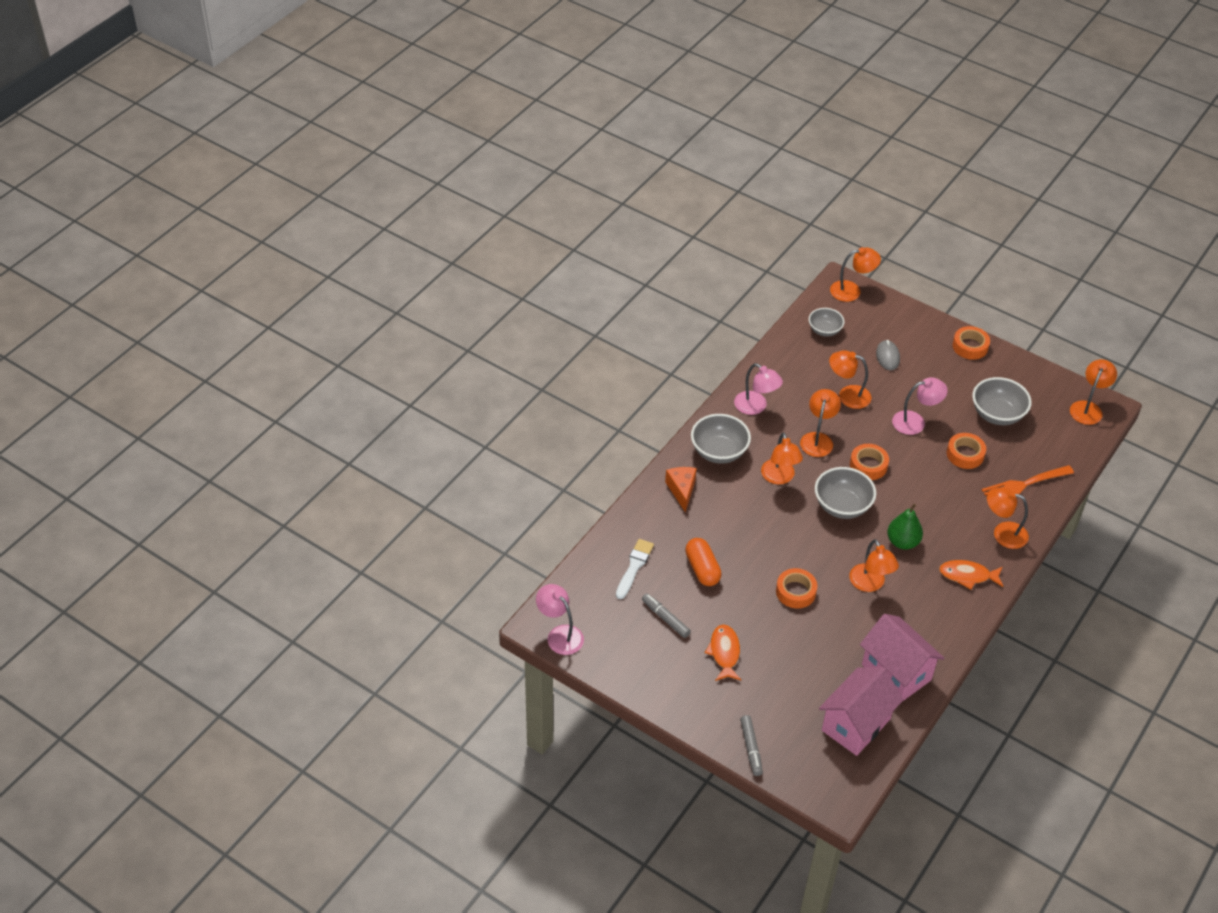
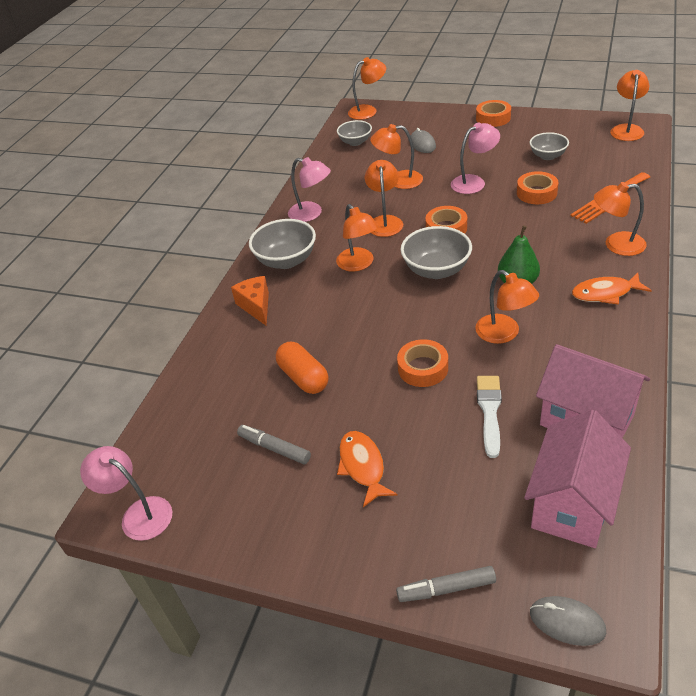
camera: 10 degrees left, 5 degrees down
(634, 567) = (220, 400): white brush -> white brush (489, 411)
(751, 748) = (446, 588): grey marker -> grey marker turned 105 degrees clockwise
(817, 790) = (567, 622): none -> grey mouse
(997, 414) = (547, 156): grey bowl -> grey bowl, size x0.64

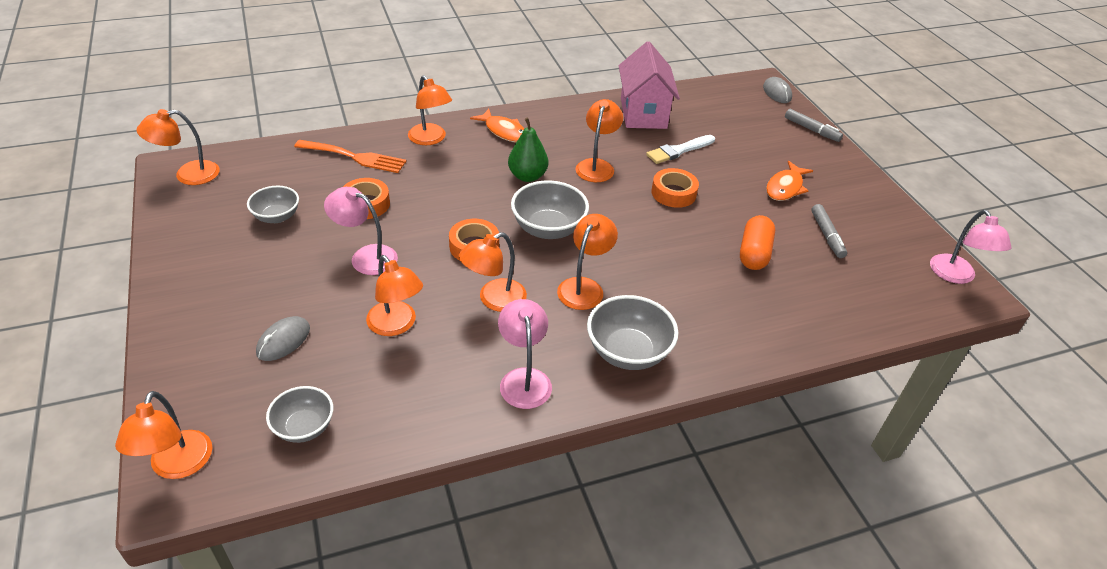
camera: 135 degrees left, 0 degrees up
(256, 306) = (714, 335): orange cheese -> none
(368, 111) = (177, 466): orange lamp -> orange lamp turned 120 degrees counterclockwise
(493, 118) = (178, 294): orange tape -> none
(572, 504) = (710, 105): pink house -> none

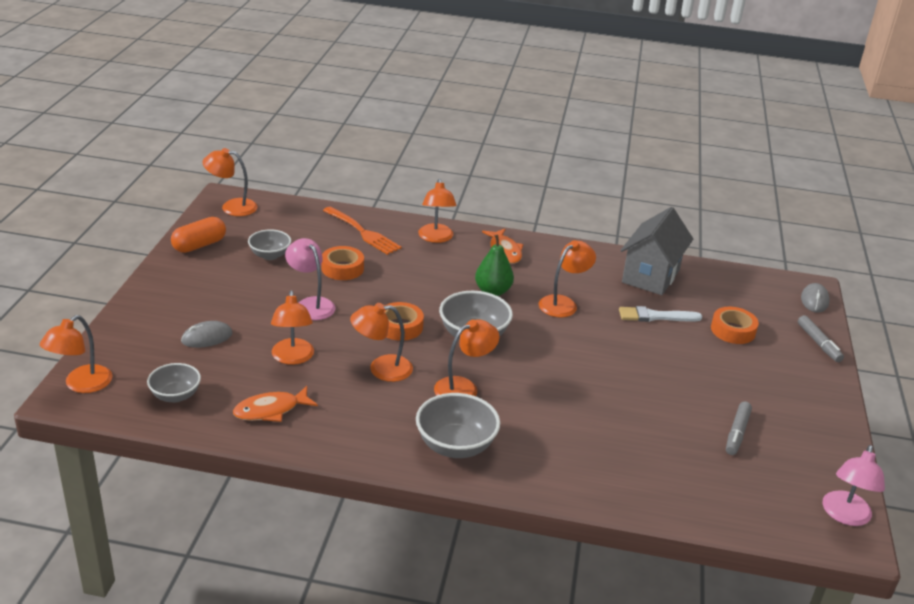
camera: 30 degrees right, 10 degrees down
(524, 379) = (355, 429): pink lamp -> none
(643, 113) = (651, 276): pink house -> grey house
(673, 193) = (615, 348): orange tape -> orange tape (733, 330)
(754, 253) = (645, 420): orange capsule -> orange capsule (199, 245)
(785, 187) = (735, 381): orange fish -> orange fish (271, 410)

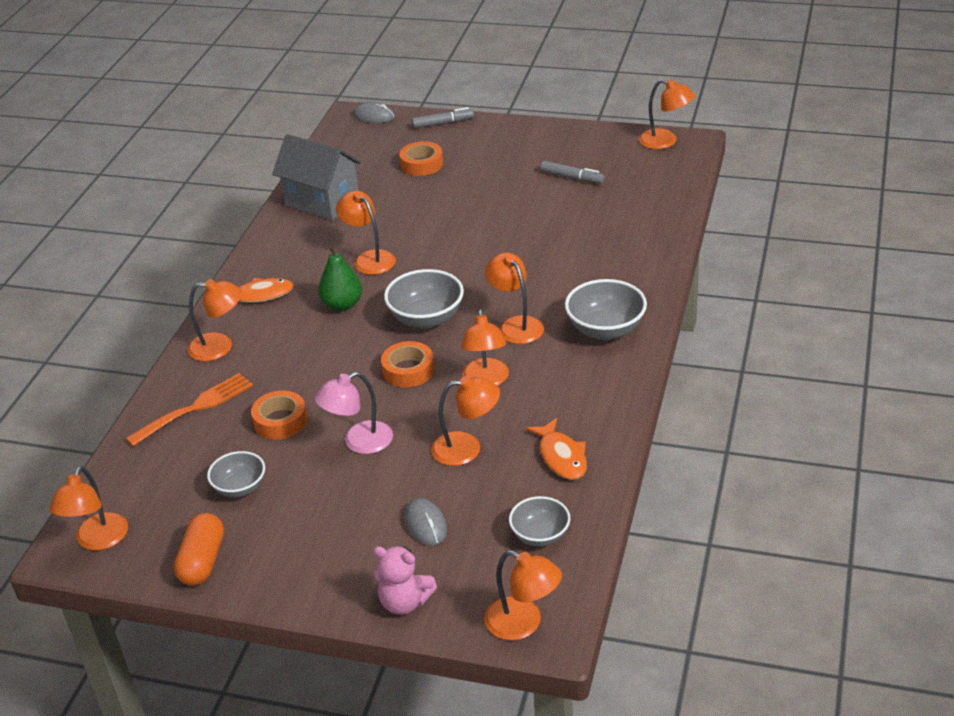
camera: 80 degrees left, 5 degrees up
(127, 329) = (405, 602): none -> pink teddy bear
(199, 245) = (202, 561): orange capsule -> orange capsule turned 45 degrees clockwise
(655, 316) = (396, 204): white brush -> none
(845, 516) = (665, 141): pink lamp -> orange lamp

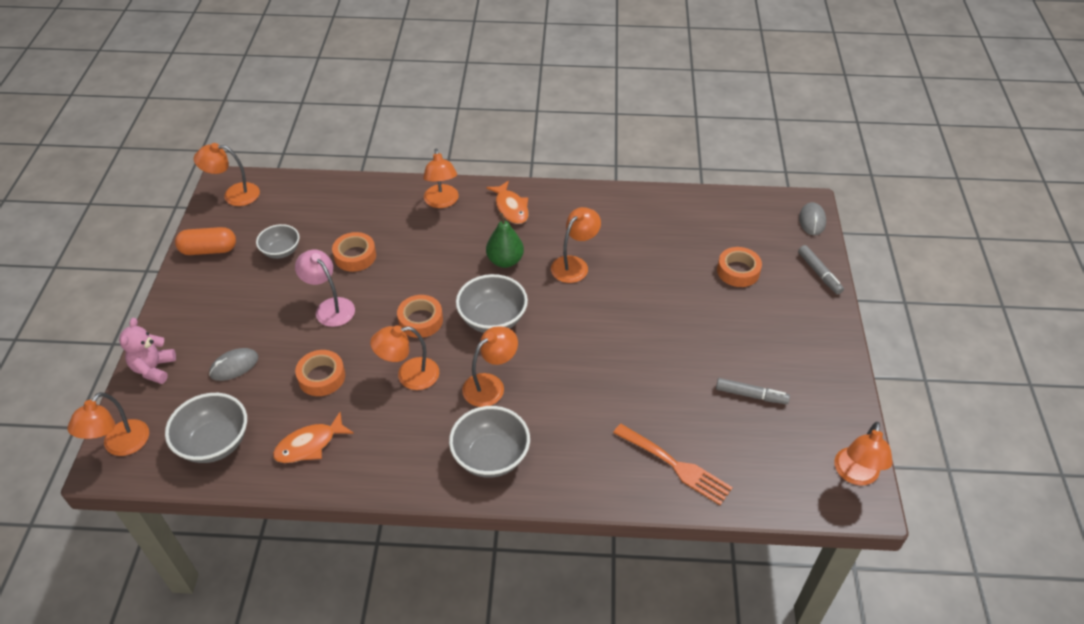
camera: 75 degrees right, 10 degrees up
(195, 408) = (369, 206): orange fork -> orange fork (675, 465)
(322, 202) = (655, 216): grey house -> none
(467, 448) = (321, 377): orange lamp -> orange tape
(540, 535) = (215, 443): grey bowl -> grey bowl, size x1.56
(572, 177) = (751, 395): grey marker -> grey marker turned 90 degrees counterclockwise

